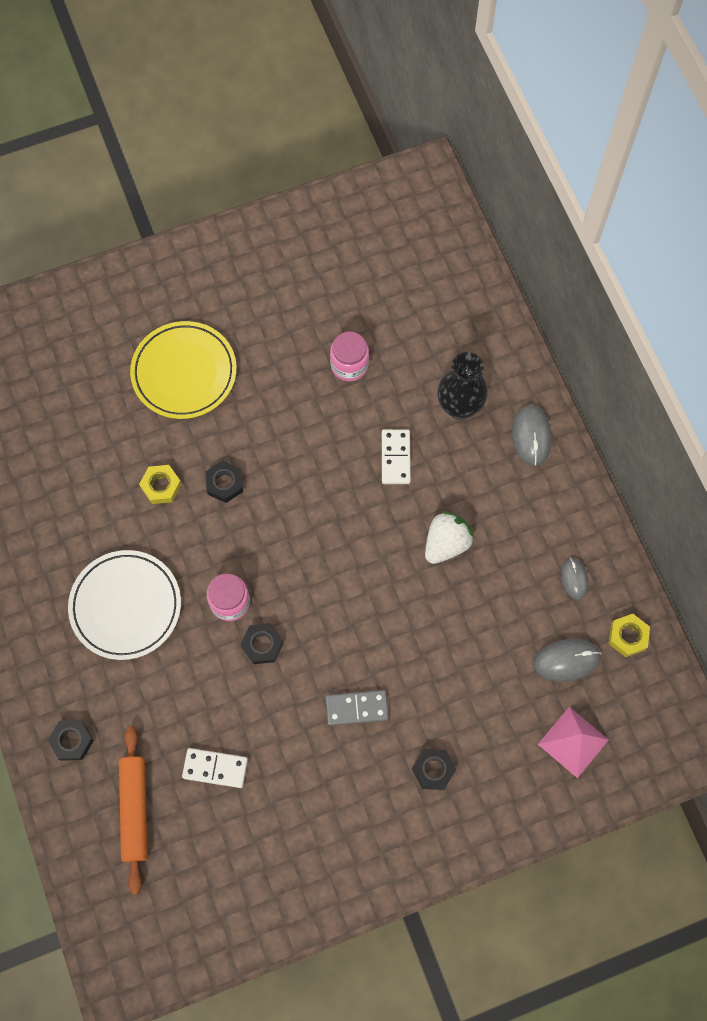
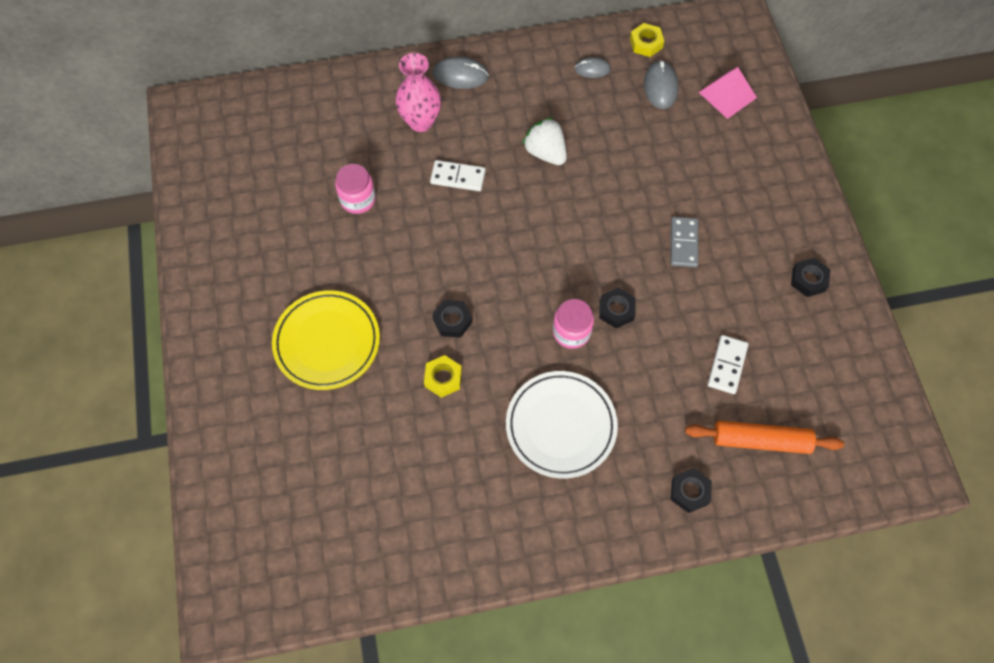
camera: 80 degrees left, 5 degrees down
(433, 770) = (742, 195): black nut -> black nut (808, 280)
(459, 407) = (421, 121): black vase -> pink vase

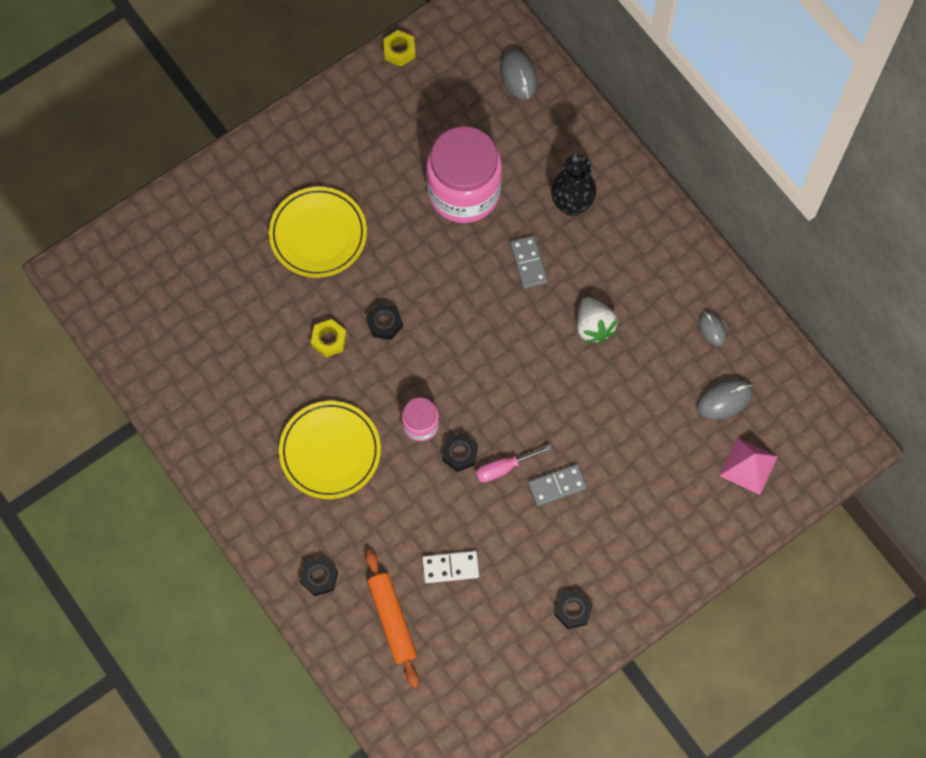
camera: 65 degrees right, 5 degrees up
(358, 199) = (464, 191): pink jar -> pink jar, size x2.10
(421, 121) = (571, 204): pink vase -> black vase
(458, 177) = (528, 263): white domino -> grey domino
(460, 75) = (641, 215): grey mouse -> grey mouse (518, 75)
(545, 152) = (594, 326): white strawberry -> white strawberry turned 135 degrees clockwise
(561, 426) = (330, 451): white plate -> yellow plate
(646, 43) = (771, 366): yellow nut -> yellow nut (399, 50)
(647, 279) = (503, 468): none -> pink screwdriver

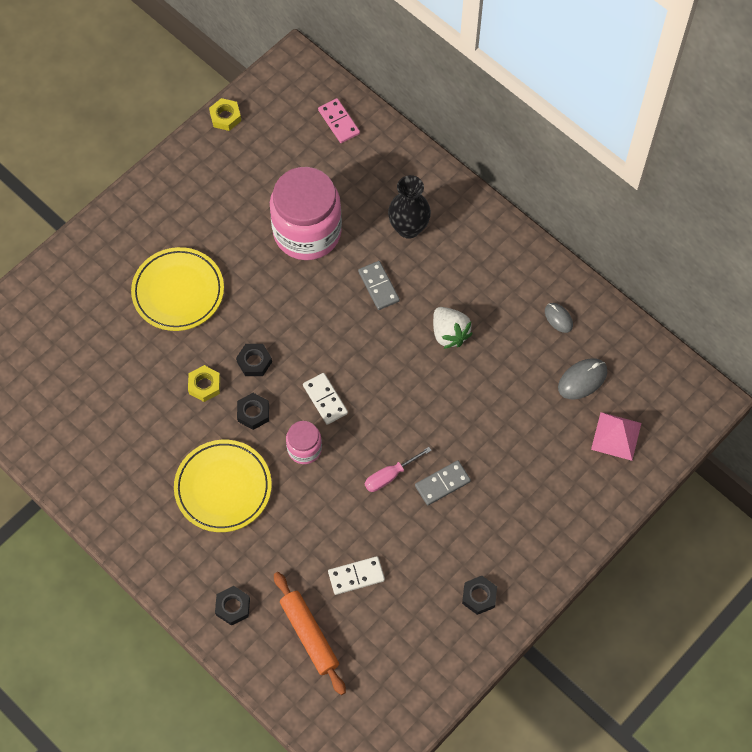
camera: 10 degrees left, 5 degrees down
(451, 376) = (325, 399): none -> white domino
(460, 454) = (346, 469): black nut -> black nut (253, 413)
(518, 75) = (339, 122): grey mouse -> pink domino

